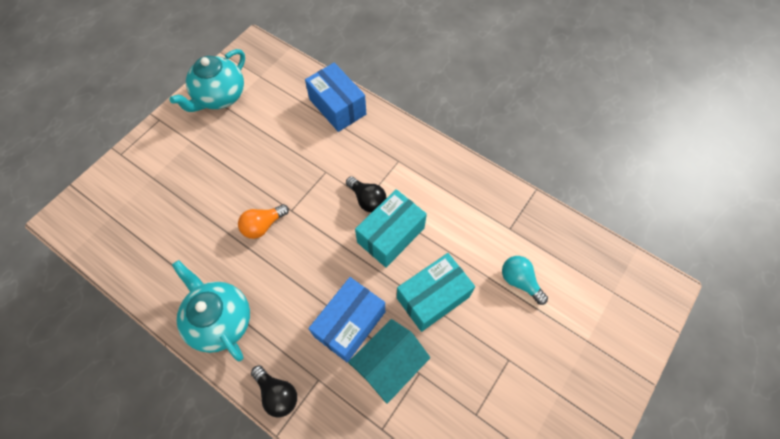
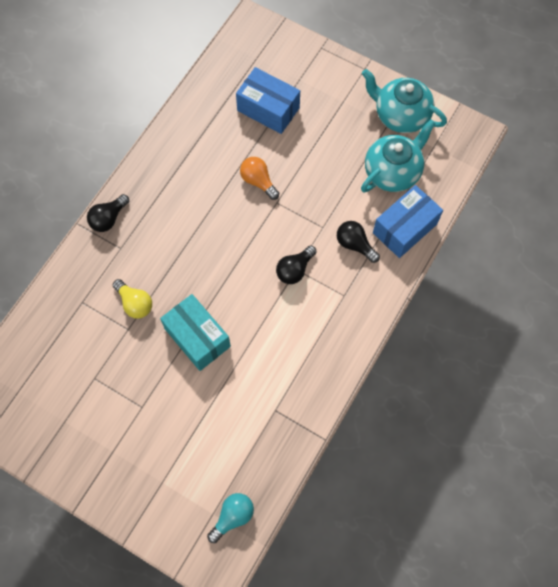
camera: 85 degrees right, 5 degrees up
(220, 320) = (167, 164): turquoise teapot -> turquoise teapot (393, 172)
(348, 147) = (355, 244): none -> black light bulb
(350, 324) = (169, 267): blue box -> blue box (268, 109)
(389, 364) = (135, 303): turquoise house -> yellow light bulb
(391, 235) = (258, 295): turquoise box -> none
(519, 281) = (218, 419): turquoise light bulb -> turquoise light bulb (233, 516)

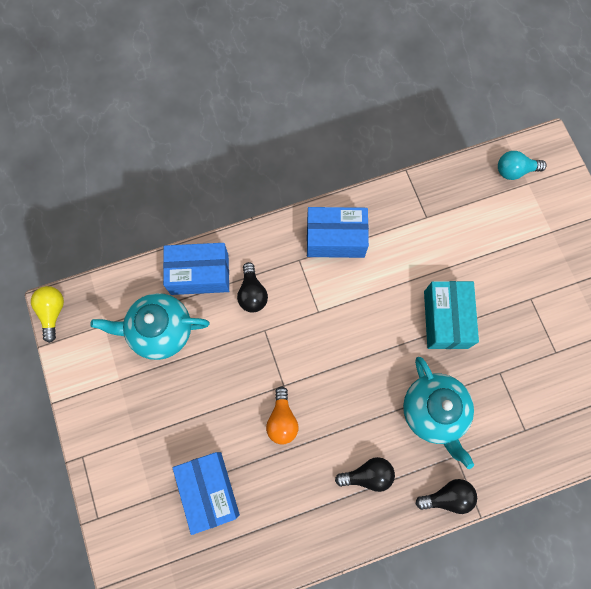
camera: 140 degrees left, 5 degrees up
(135, 303) = (478, 391): yellow light bulb -> yellow light bulb (53, 312)
(295, 270) = (320, 312): black light bulb -> black light bulb (368, 475)
(331, 333) = (335, 238): none -> blue box
(400, 115) = (100, 379): turquoise teapot -> turquoise teapot (433, 412)

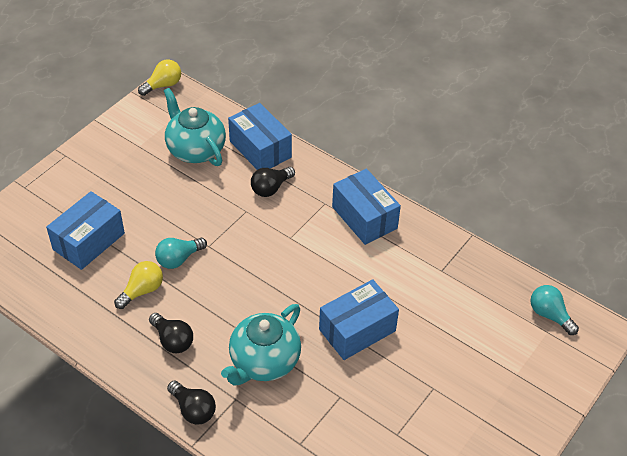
camera: 55 degrees right, 25 degrees down
(282, 420) = (179, 259): orange light bulb -> turquoise light bulb
(298, 472) = (142, 291): none -> yellow light bulb
(445, 319) = (357, 330): turquoise box -> blue box

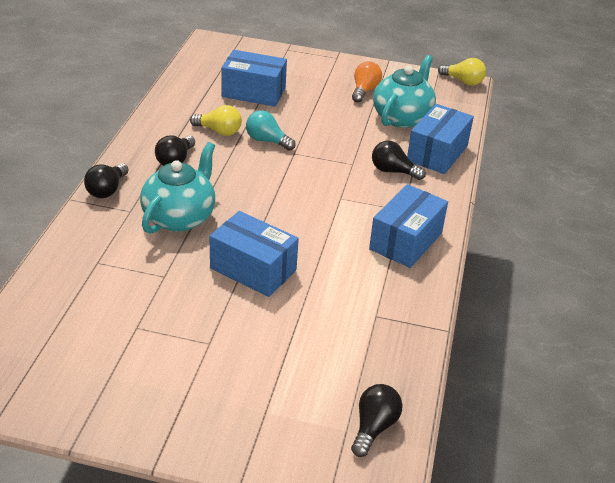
camera: 65 degrees right, 10 degrees down
(137, 158) = (364, 90): none -> orange light bulb
(263, 362) = (180, 217): turquoise teapot -> turquoise teapot turned 105 degrees clockwise
(549, 315) = (374, 427): turquoise light bulb -> black light bulb

